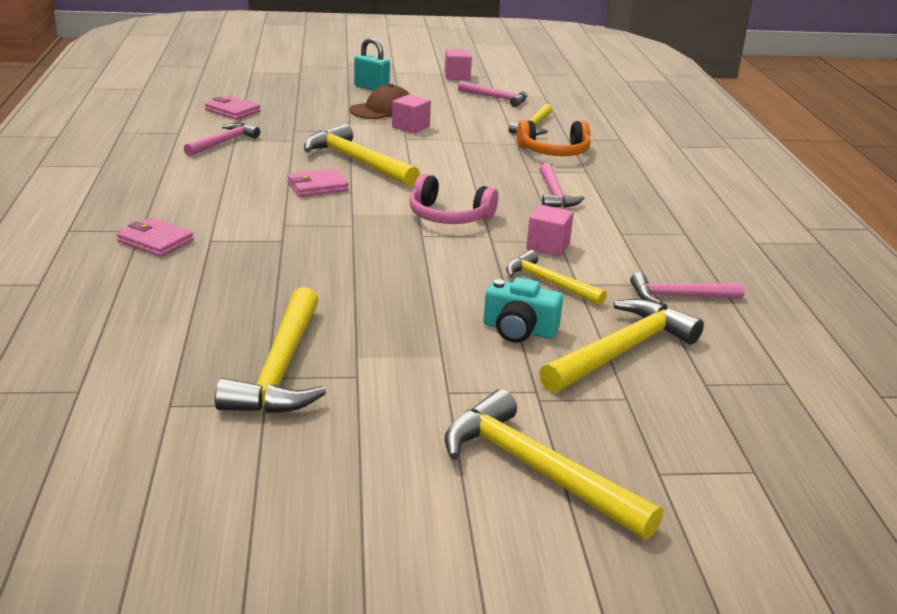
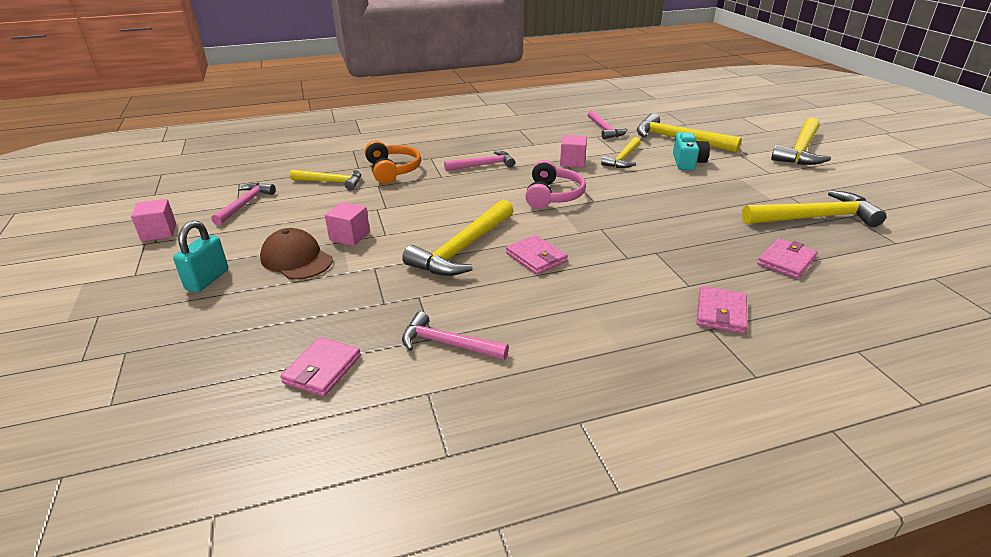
camera: 100 degrees left, 5 degrees up
(202, 305) = (786, 261): none -> pink wallet

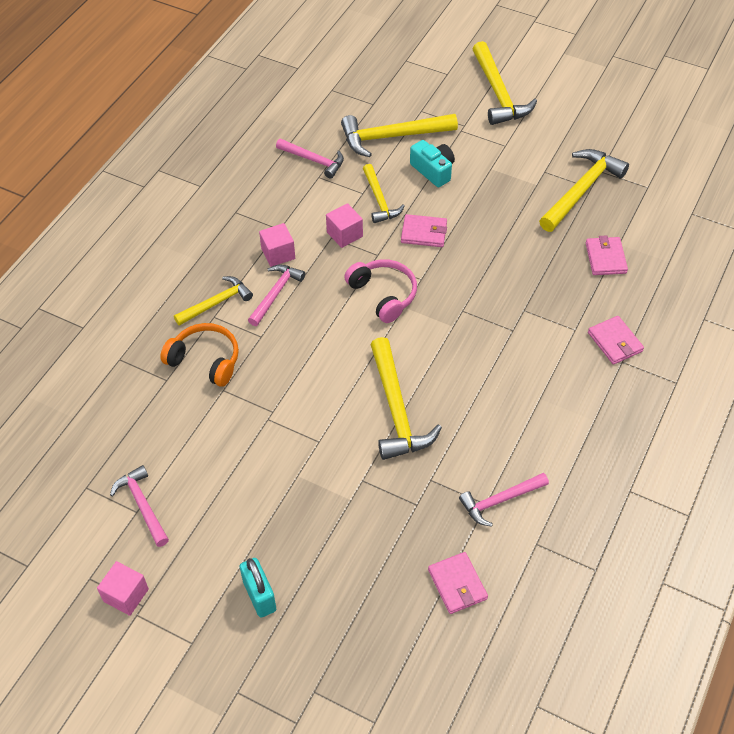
camera: 45 degrees left, 20 degrees up
(296, 259) = (292, 521): brown cap -> none
(331, 182) = (174, 418): yellow hammer -> yellow hammer (217, 303)
(349, 236) = (295, 466): pink cube -> pink cube (278, 254)
(536, 257) = (456, 378): pink wallet -> pink wallet (424, 233)

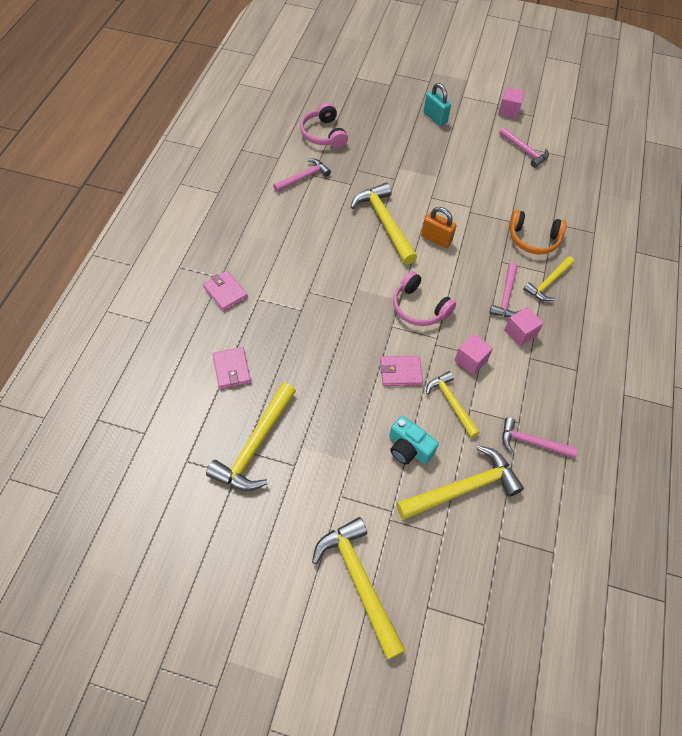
camera: 165 degrees right, 5 degrees up
(334, 377) = (436, 239): none -> orange padlock
(457, 584) = (323, 134): pink wallet -> pink headphones

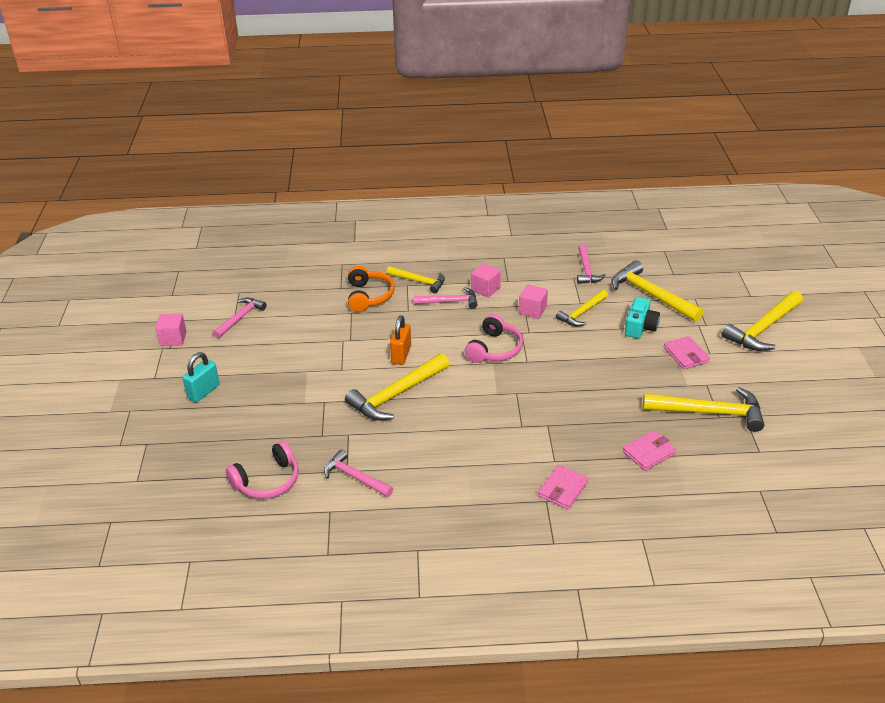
camera: 105 degrees left, 20 degrees down
(400, 372) = (572, 346): pink wallet -> pink wallet (685, 355)

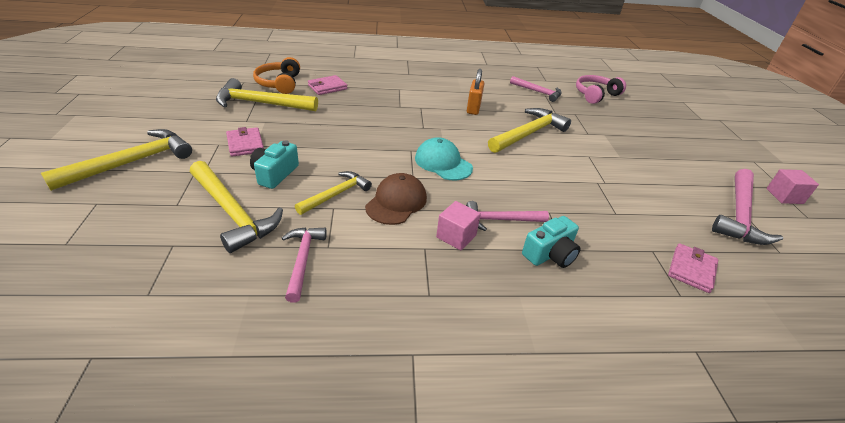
camera: 175 degrees right, 0 degrees up
(203, 392) = (697, 147): turquoise padlock -> none
(240, 318) = (739, 215): pink hammer -> pink hammer, size x1.61
(369, 296) = (607, 235): orange headphones -> orange headphones (279, 83)
(401, 355) = (537, 164): orange padlock -> orange padlock (473, 108)
(419, 281) = (550, 254): yellow hammer -> turquoise camera
(494, 349) = (443, 163): pink headphones -> turquoise cap
(532, 310) = (396, 202): pink cube -> brown cap
(563, 489) = (396, 77): pink wallet -> pink wallet (691, 270)

